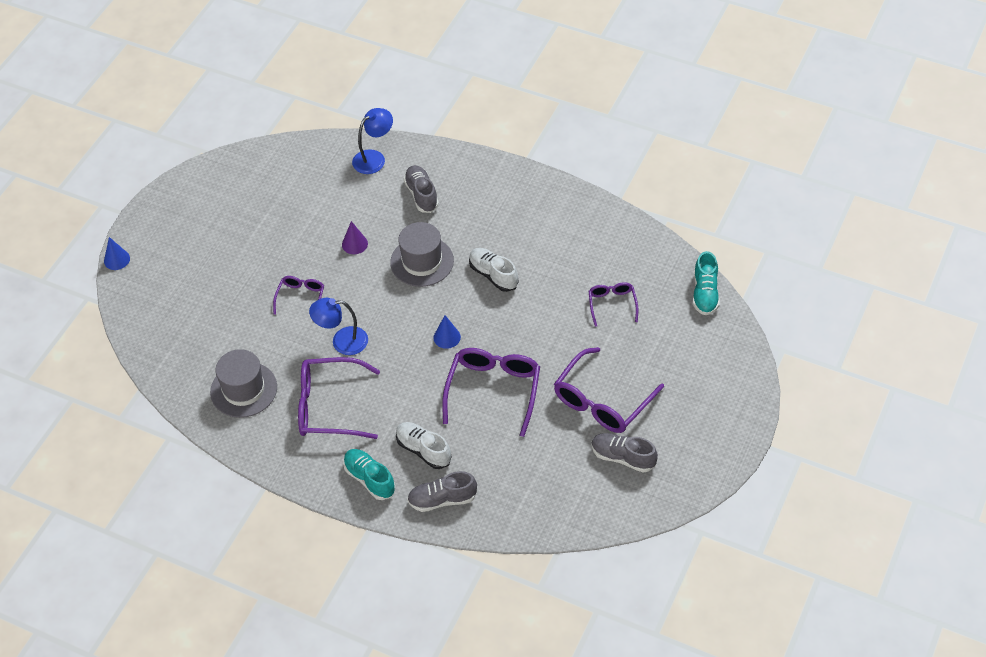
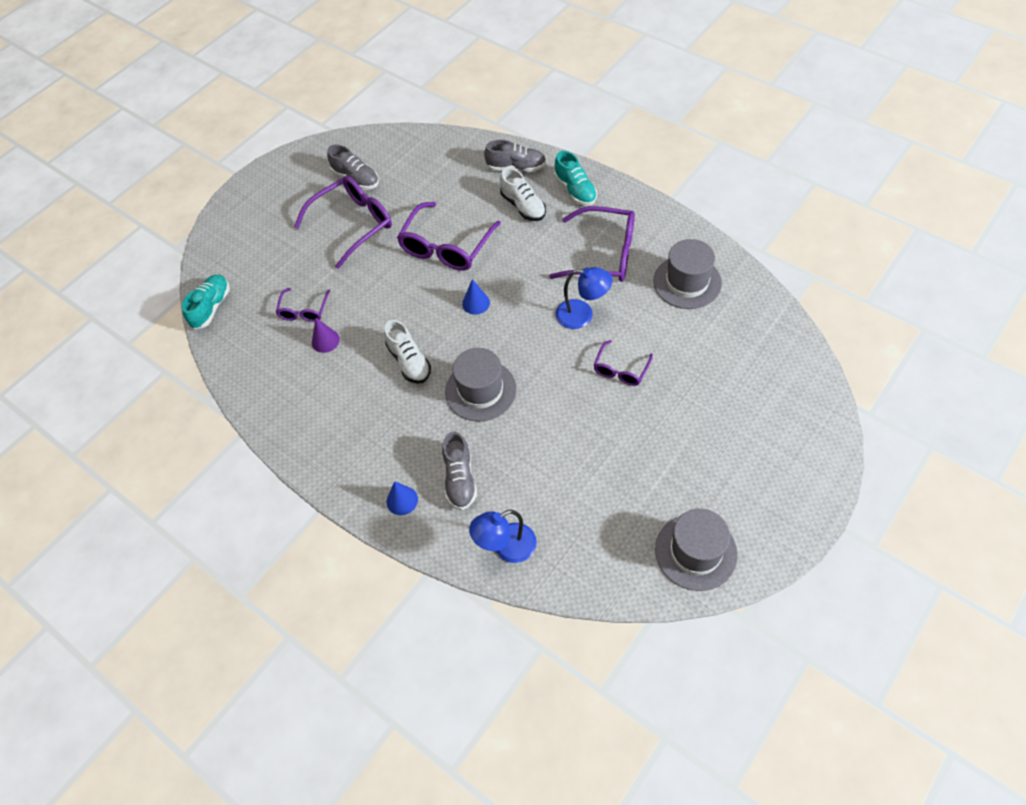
camera: 165 degrees left, 5 degrees up
(117, 259) = (840, 456): blue cone -> blue cone (402, 500)
(233, 178) = (695, 552): none -> grey hat
(354, 244) = (551, 426): purple cone -> purple cone (325, 341)

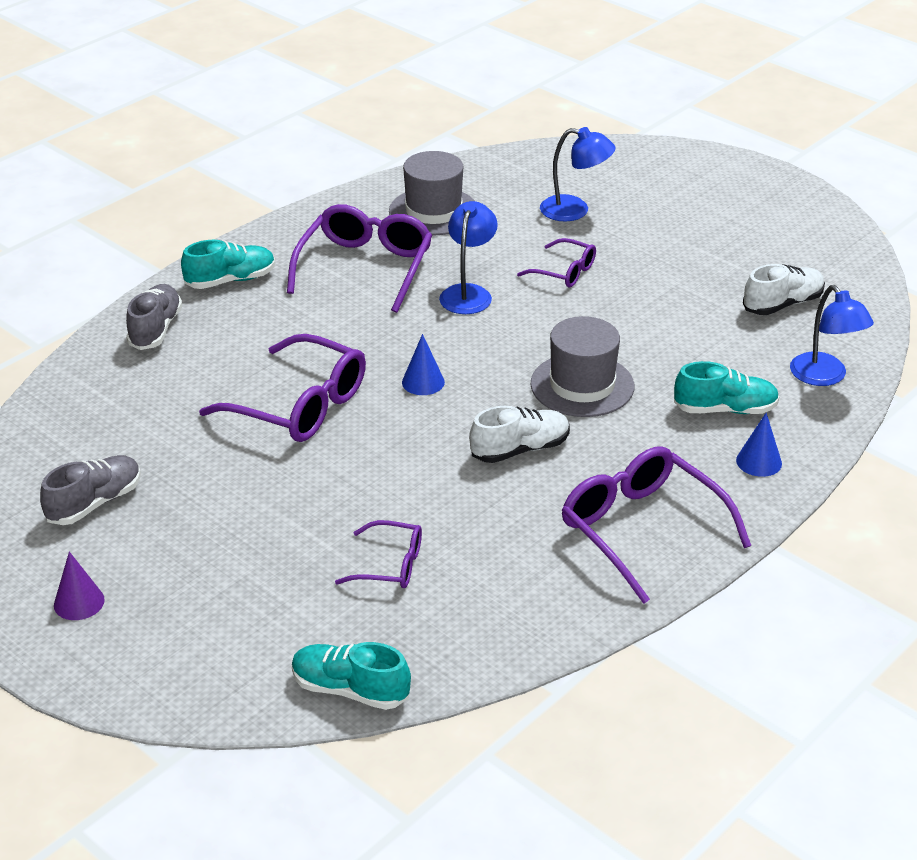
camera: 90 degrees left, 20 degrees down
(325, 341) = (461, 539): purple cone -> purple cone (79, 602)
(353, 224) = (208, 507): purple glasses -> purple glasses (641, 530)
(460, 479) = (725, 409): grey shoe -> turquoise shoe
(523, 206) = (243, 328): white shoe -> white shoe (782, 304)
(695, 552) = (820, 248): grey hat -> none
(712, 370) = (575, 210): none -> blue lamp

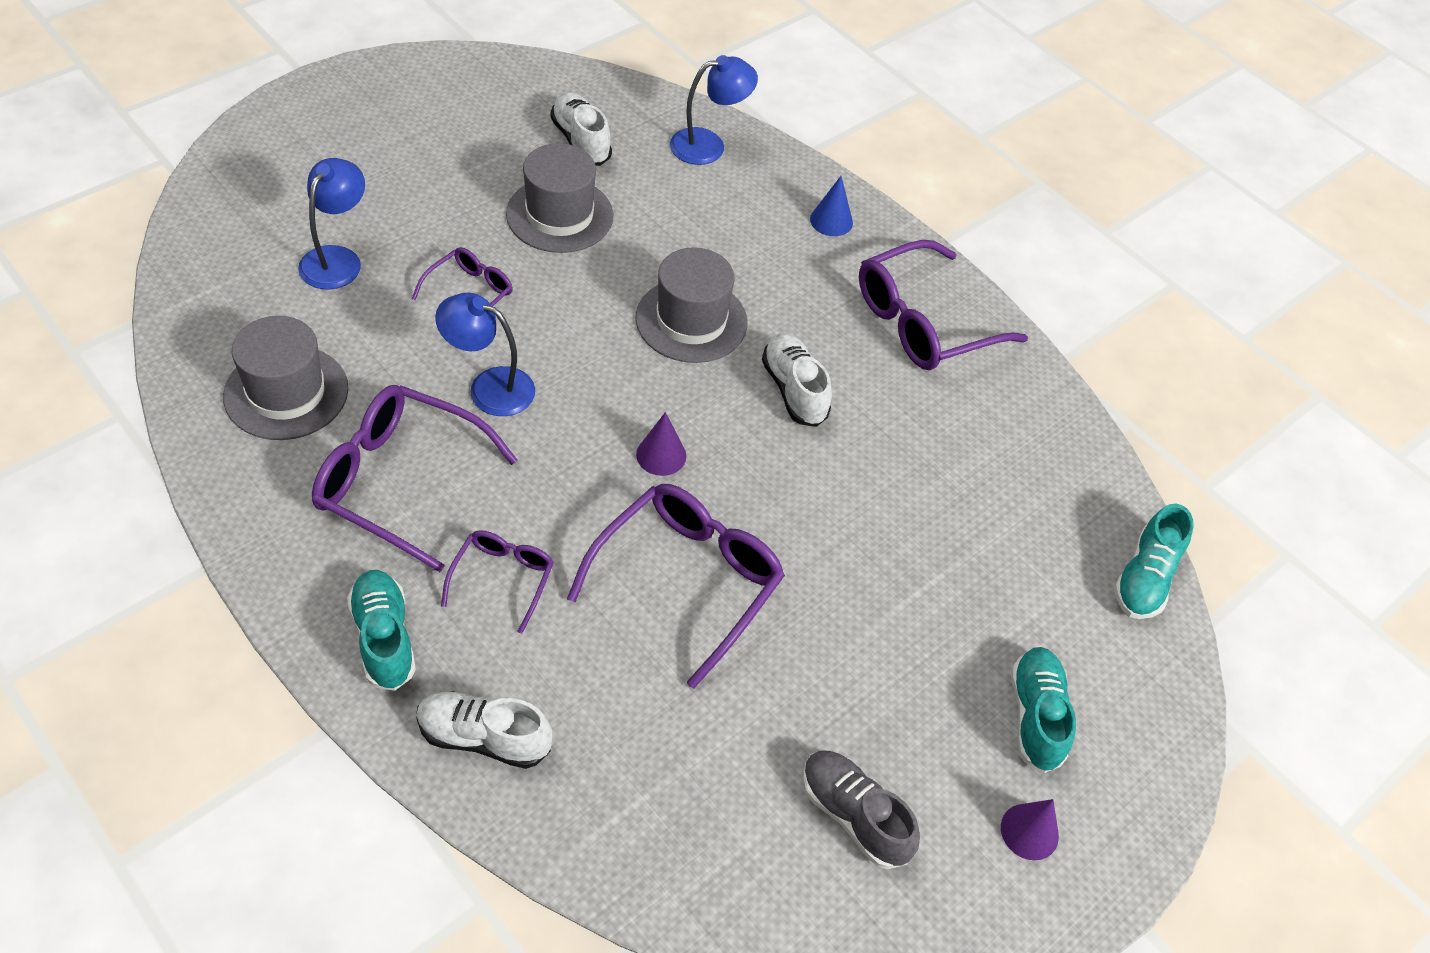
camera: 90 degrees left, 15 degrees up
(155, 329) = (484, 738): grey shoe -> white shoe
(390, 565) = (970, 525): purple glasses -> purple glasses (502, 579)
(423, 382) = (661, 455): blue cone -> purple cone
(679, 304) = (559, 215): none -> grey hat
(725, 409) = (749, 224): turquoise shoe -> turquoise shoe (1035, 716)

